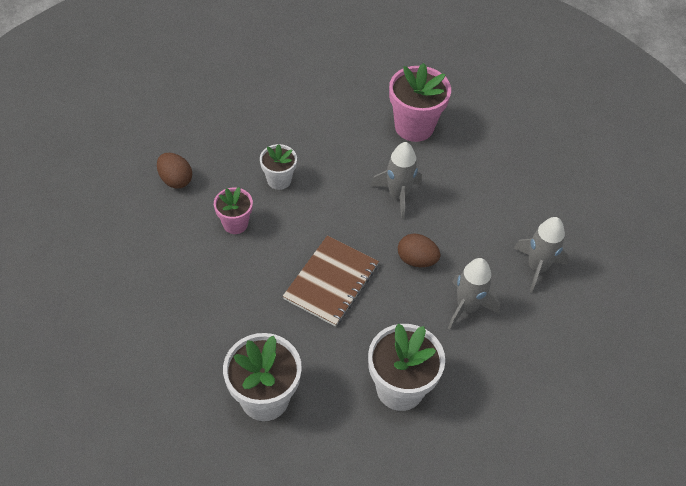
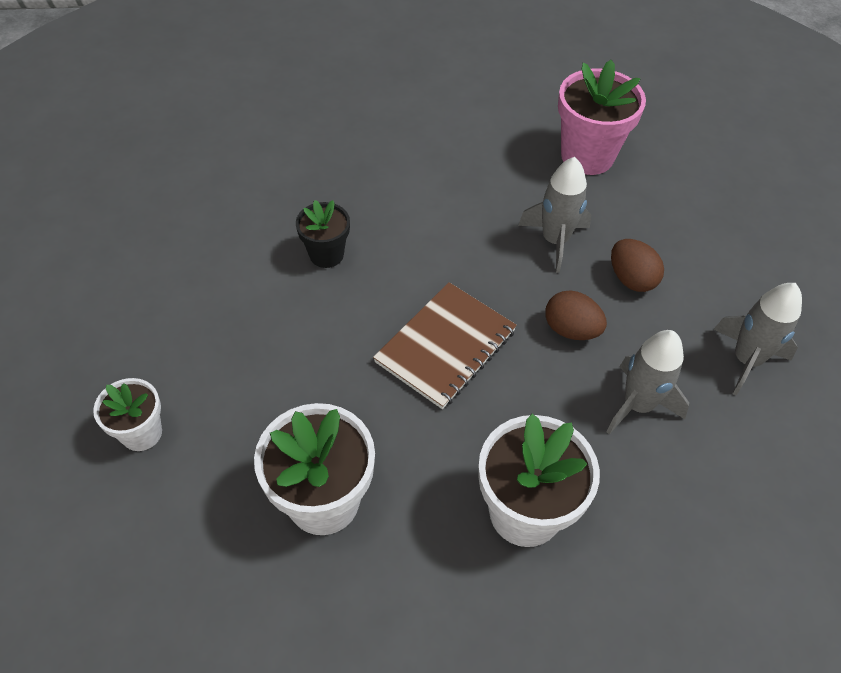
camera: 10 degrees right, 0 degrees up
(176, 180) = (259, 191): brown egg -> brown egg (631, 279)
(235, 224) = (326, 254): pink flower pot -> black flower pot
(279, 180) = (395, 205): white flower pot -> white flower pot (141, 433)

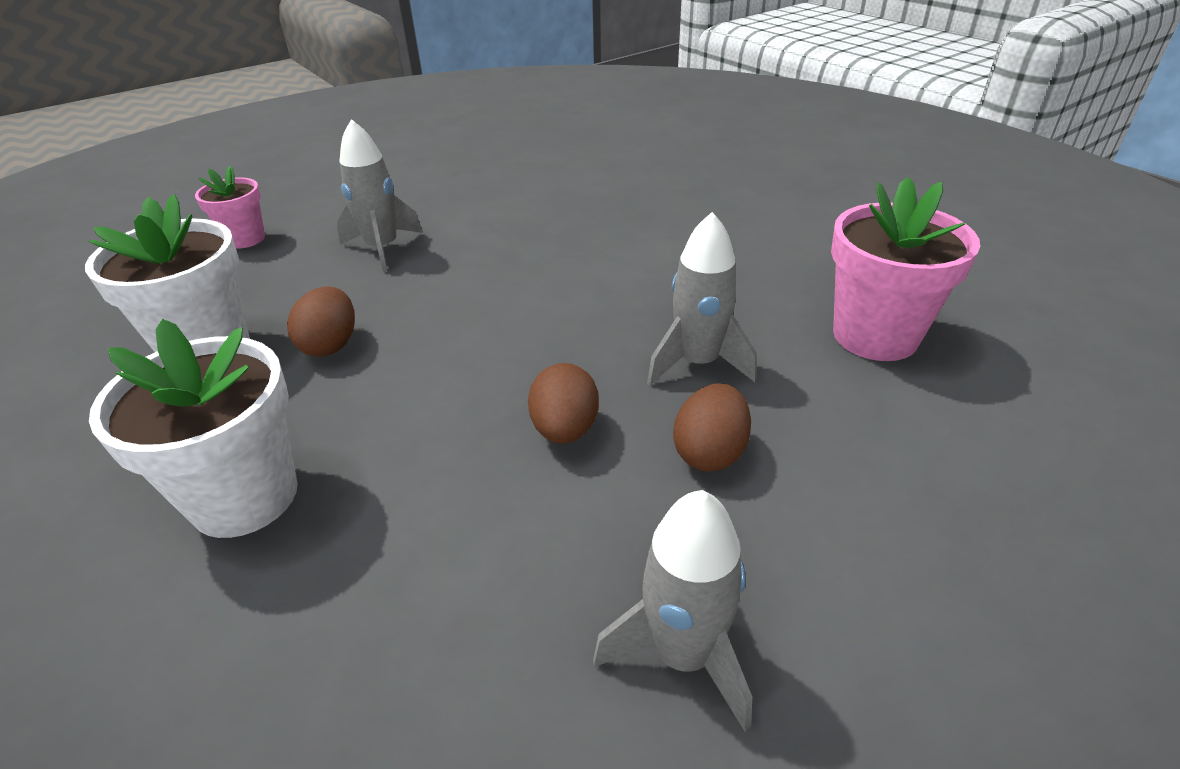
camera: 60 degrees right, 15 degrees down
(141, 433) = (245, 239): white flower pot -> pink flower pot
(326, 254) = (514, 239): black flower pot -> none
(384, 418) = (331, 345): none -> brown egg
(446, 346) = (457, 347): brown notebook -> none
(637, 405) = (485, 543): grey rocket -> grey rocket (382, 248)

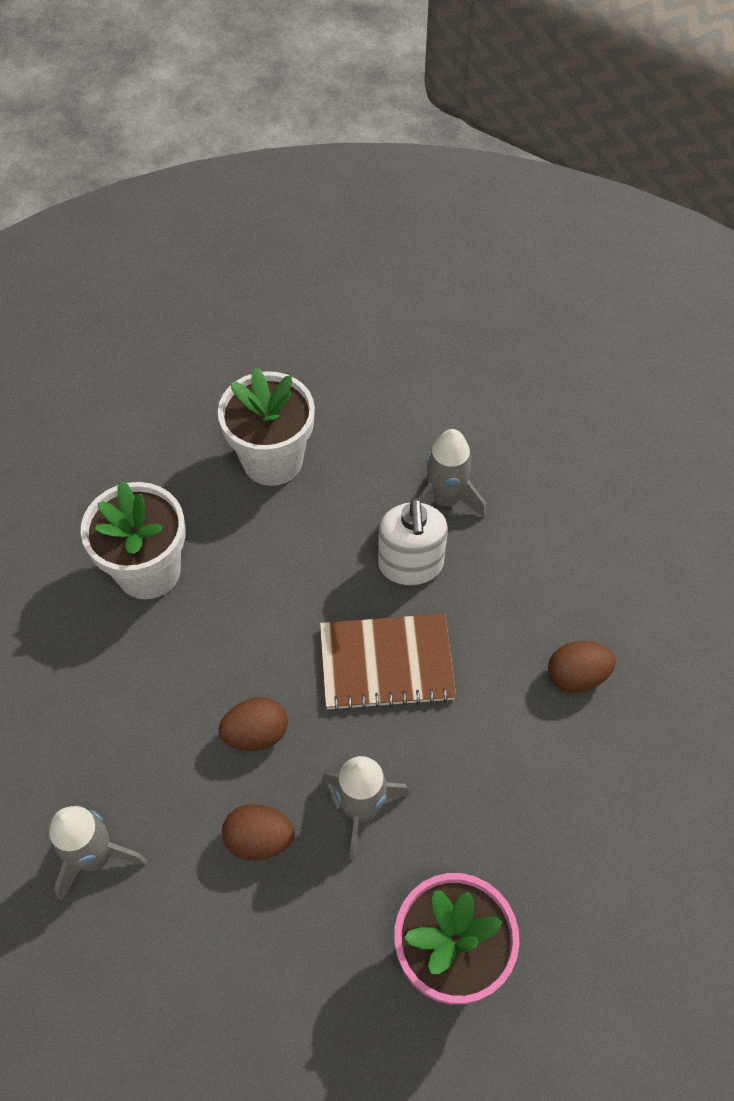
camera: 70 degrees right, 20 degrees up
(245, 239) = (421, 389): pink flower pot -> none
(331, 345) = (301, 536): brown egg -> brown egg (576, 676)
(435, 280) = (410, 565): none -> white soap dispenser
(536, 315) = (386, 664): none -> brown notebook

